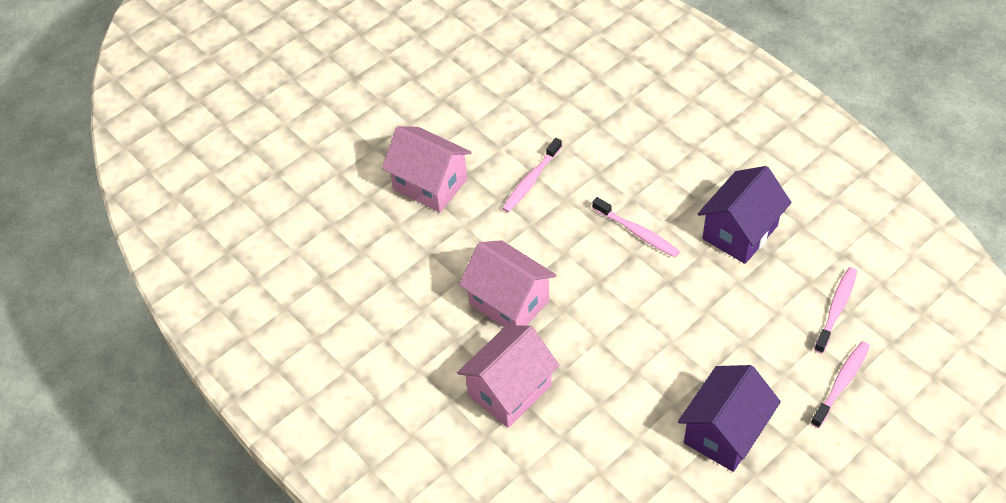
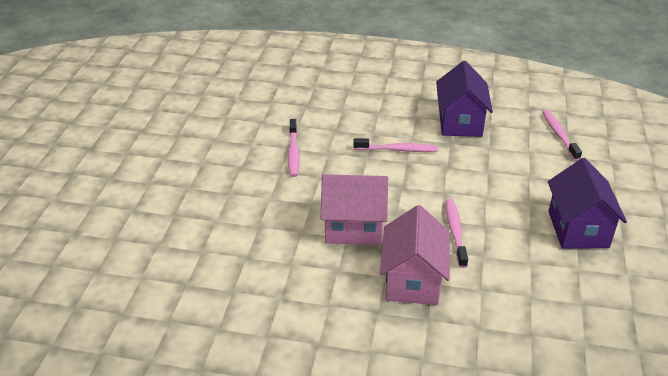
camera: 40 degrees left, 15 degrees down
(430, 184) = (218, 186): pink house -> none
(841, 384) = (608, 169): pink toothbrush -> pink toothbrush (455, 232)

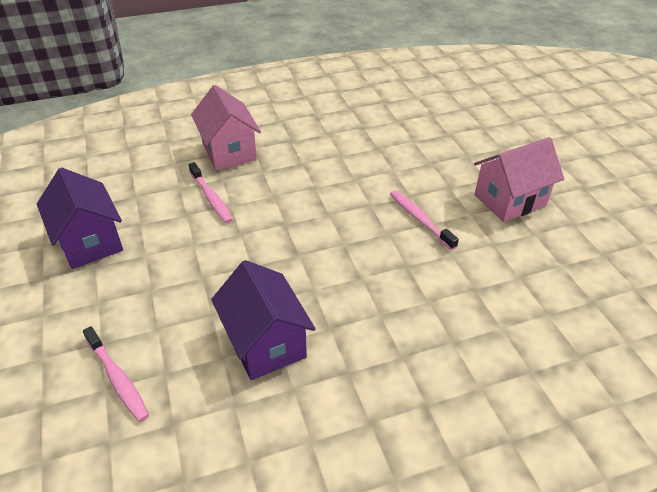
camera: 150 degrees right, 5 degrees up
(353, 228) = (301, 171): pink house -> pink house (509, 200)
(397, 150) = (318, 265): pink toothbrush -> none

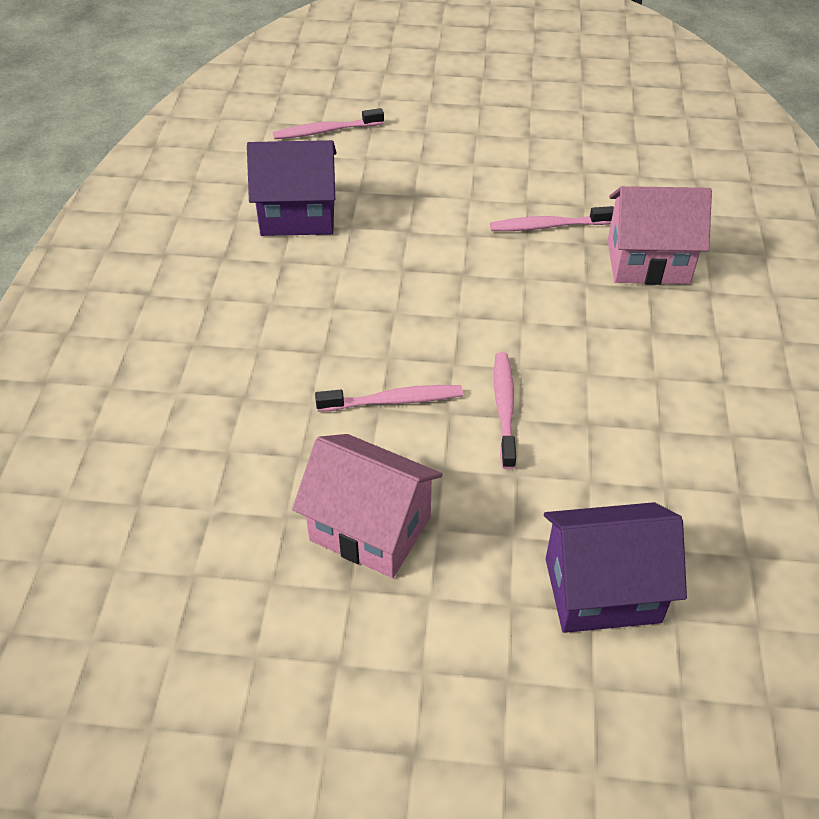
camera: 115 degrees right, 5 degrees up
(90, 242) = (517, 134): purple house -> purple house (602, 590)
(390, 177) = (504, 409): none -> pink toothbrush
(509, 200) = (370, 528): pink house -> pink house turned 60 degrees counterclockwise

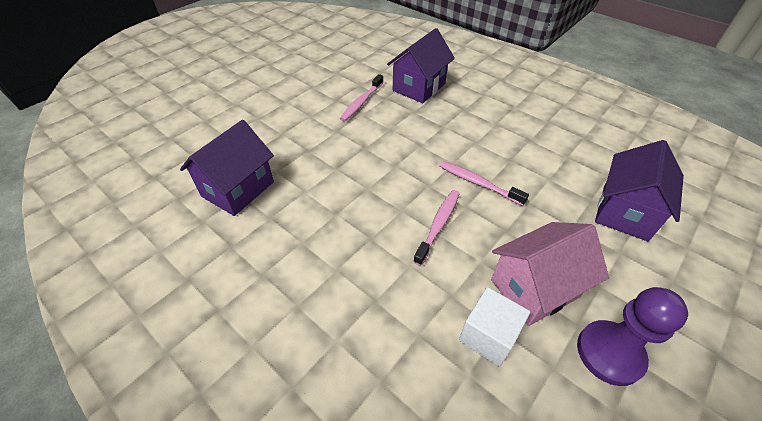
camera: 55 degrees left, 0 degrees up
(270, 509) = (488, 336): none -> white cube
(326, 131) = (180, 139): pink toothbrush -> none
(329, 631) = (609, 353): none -> purple pawn
(648, 262) = (419, 87): pink house -> purple house

